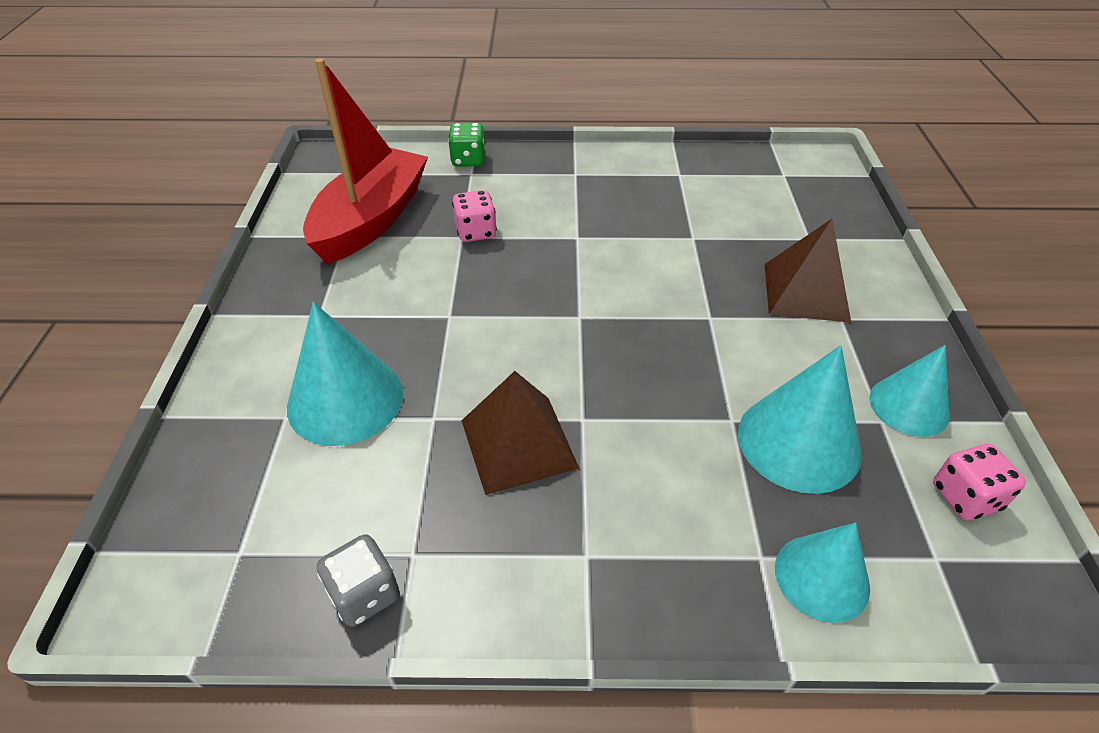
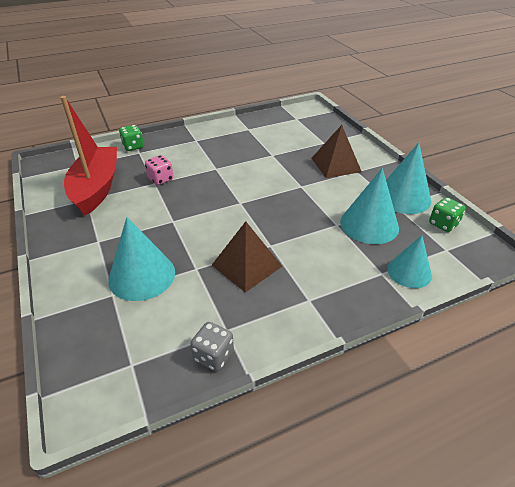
camera: 25 degrees left, 5 degrees down
(909, 406) = (403, 197): turquoise cone -> turquoise cone, size x1.51
(965, 497) = (443, 224): pink dice -> green dice

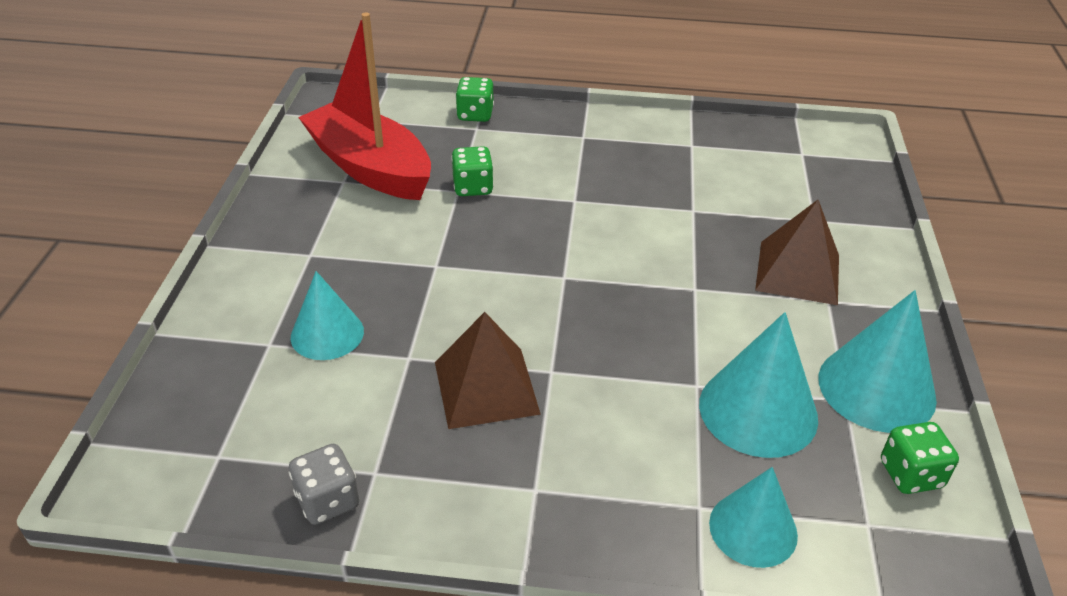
camera: 30 degrees right, 0 degrees up
(96, 188) = (370, 167): red boat -> red boat turned 75 degrees counterclockwise
(142, 275) = (327, 334): turquoise cone -> turquoise cone, size x0.66
(160, 179) = (473, 187): pink dice -> green dice

